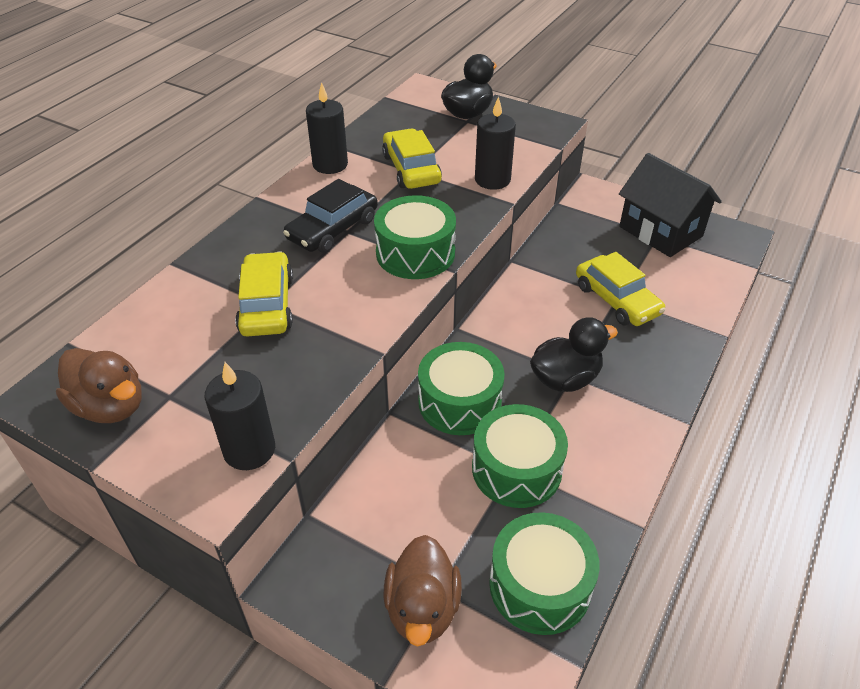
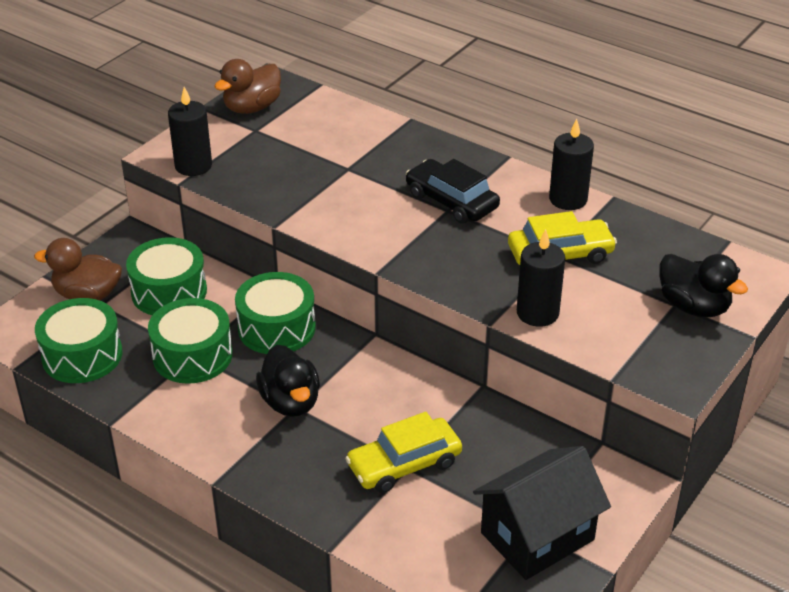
camera: 95 degrees right, 5 degrees down
(267, 304) = (347, 167): yellow car -> none
(415, 253) = (407, 250): green drum -> green drum (169, 292)

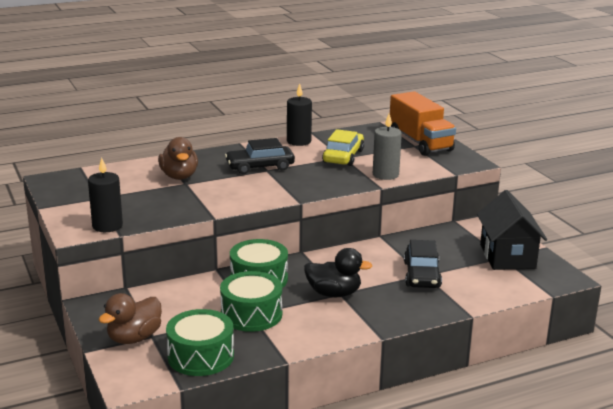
camera: 60 degrees left, 15 degrees down
(169, 292) = (173, 306): green drum -> none
(252, 108) = (70, 192): brown duck -> brown duck (179, 176)
(404, 464) = (421, 275): yellow car -> black car
(537, 313) = (385, 175): black candle -> grey candle
(693, 306) = (420, 142): black duck -> orange truck

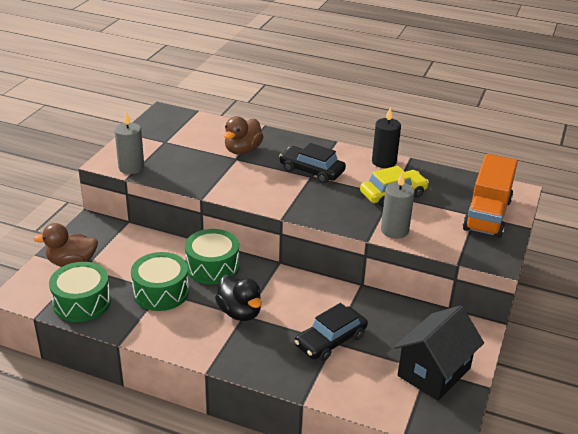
camera: 45 degrees right, 10 degrees up
(107, 226) = (131, 167): black candle -> grey candle

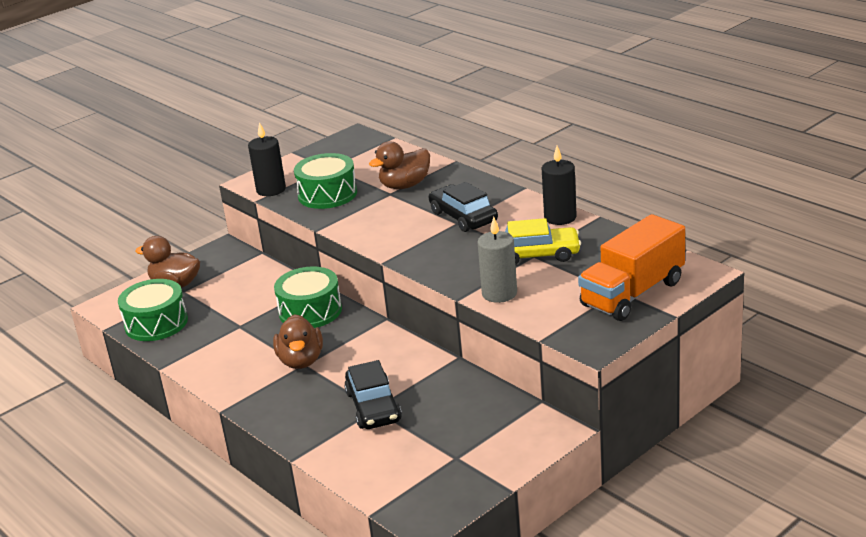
camera: 30 degrees right, 5 degrees down
(131, 167) = (271, 190): grey candle -> black candle
(161, 292) = (238, 327): green drum -> green drum (327, 194)
(239, 312) = (301, 361): black duck -> brown duck
(330, 340) = (373, 407): black car -> black car turned 90 degrees counterclockwise
(434, 372) = (460, 461): black house -> none

